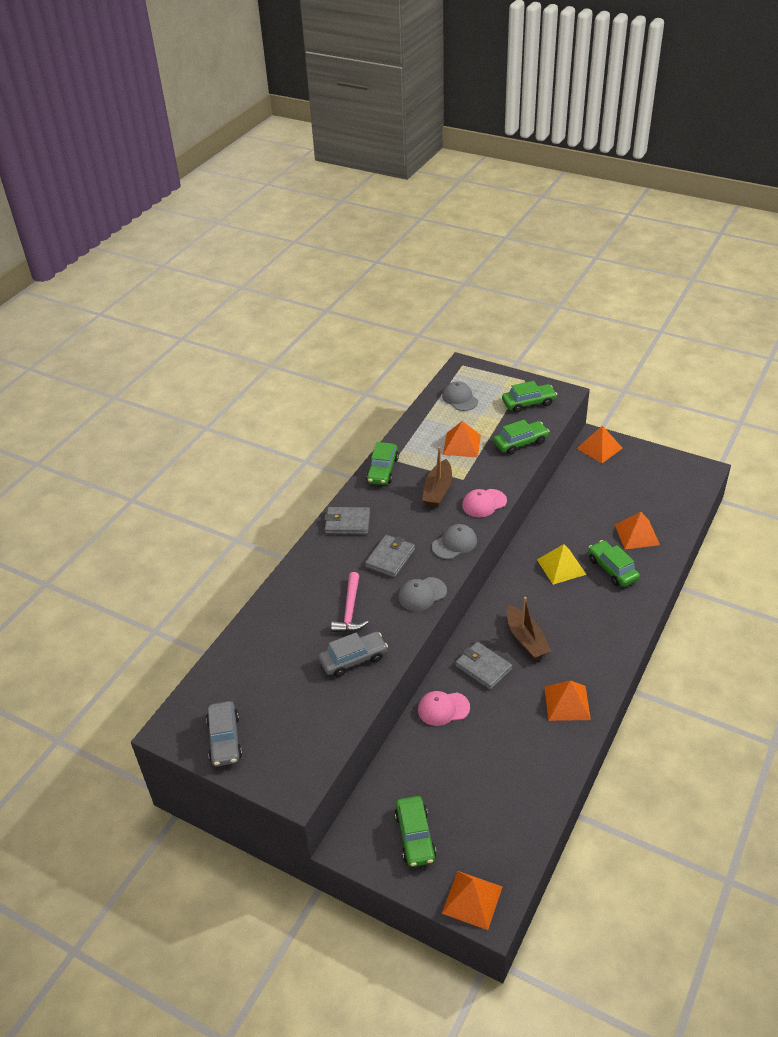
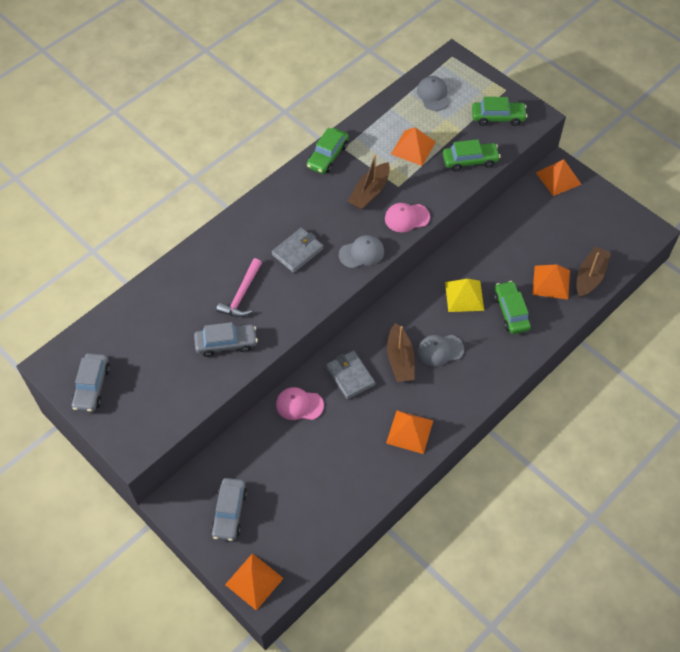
camera: 15 degrees right, 15 degrees up
(347, 523) = (273, 204): grey wallet -> none
(415, 836) = (229, 512): green car -> grey car
(422, 594) = (311, 296): grey cap -> grey cap (440, 350)
(670, 521) = (590, 277): none -> brown boat

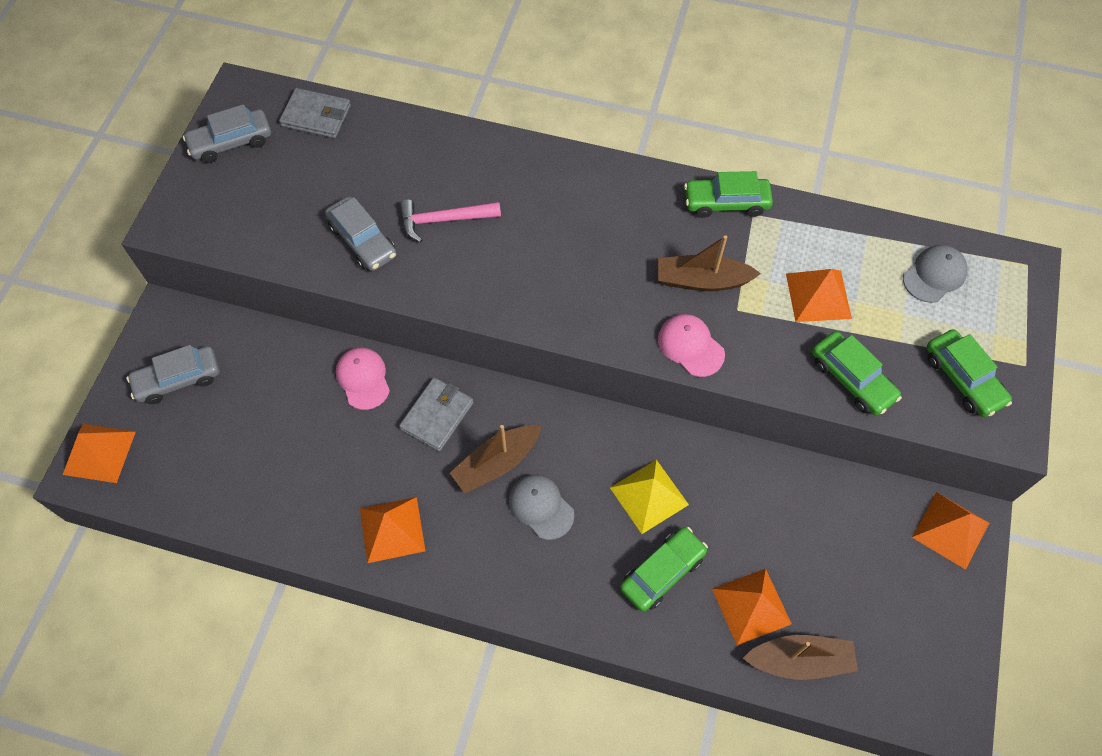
camera: 60 degrees right, 5 degrees up
(297, 252) = (547, 246): grey wallet -> grey wallet (316, 116)
(361, 253) = (594, 320): grey cap -> none

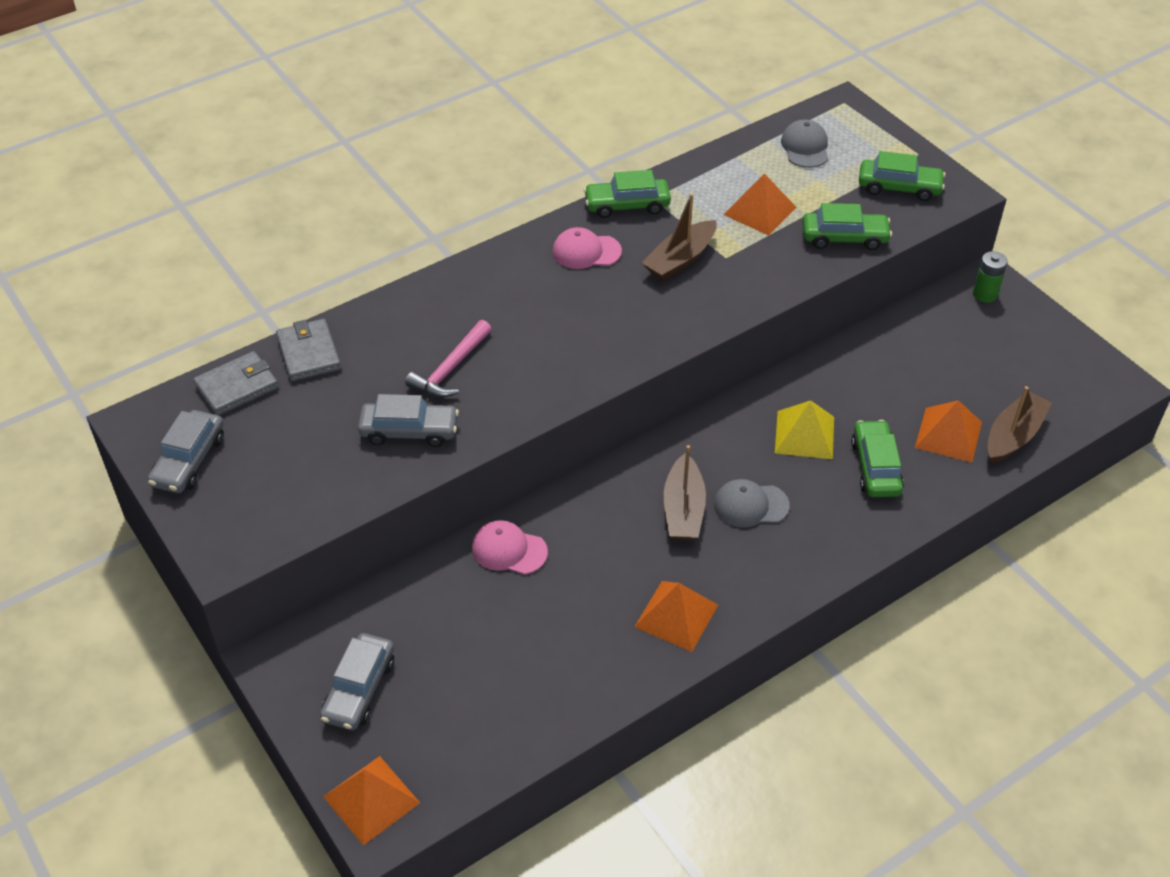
camera: 50 degrees left, 15 degrees down
(437, 416) = (599, 521): grey wallet -> grey wallet (308, 353)
(690, 346) = (729, 300): pink cap -> pink cap (586, 251)
(726, 203) = (627, 205): green car -> green car turned 45 degrees clockwise
(950, 530) = (985, 294): orange pyramid -> green battery

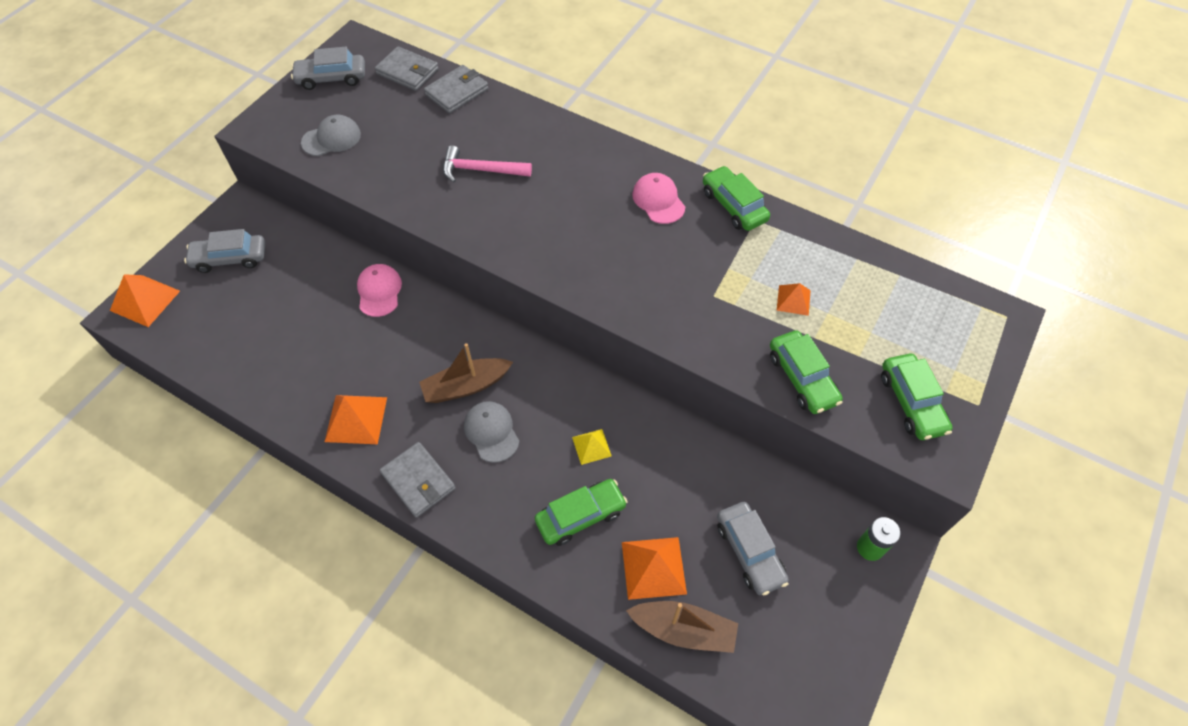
camera: 65 degrees right, 10 degrees up
(409, 431) = (407, 172): grey car -> grey car (749, 552)
(680, 259) = (689, 264): brown boat -> none
(760, 211) = (793, 300): orange pyramid -> orange pyramid, size x0.59
(780, 581) = (418, 481): none -> grey wallet
(804, 434) = (591, 446): yellow pyramid -> yellow pyramid, size x0.59
(805, 147) = (911, 306): grey cap -> grey cap (331, 138)

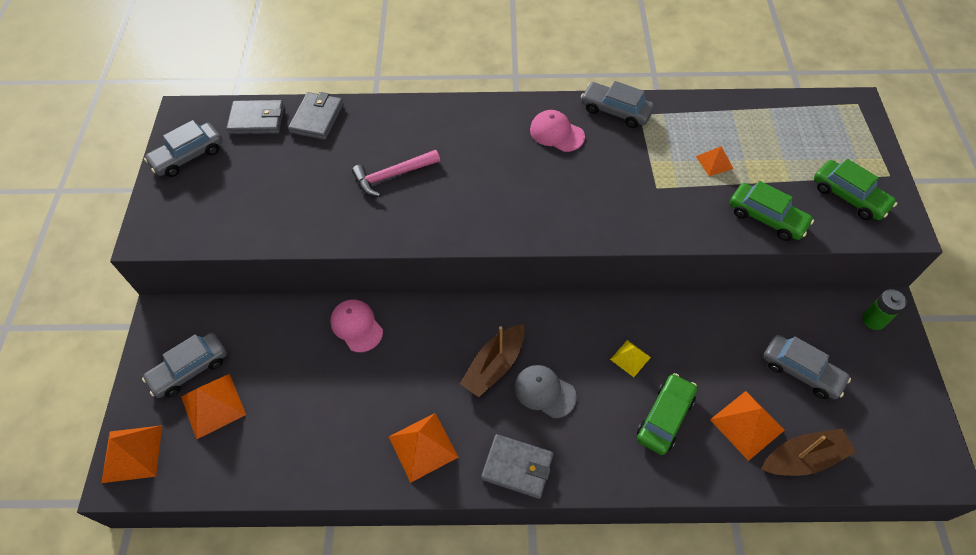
camera: 30 degrees left, 0 degrees up
(226, 296) = (213, 405): none -> orange pyramid
(331, 138) = (232, 210): grey cap -> none
(734, 206) = (615, 111): green car -> grey car

